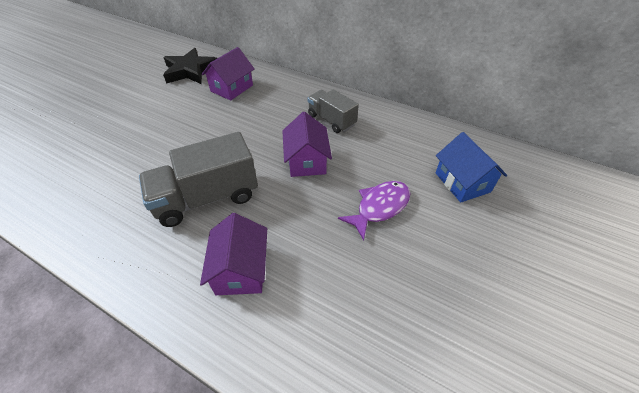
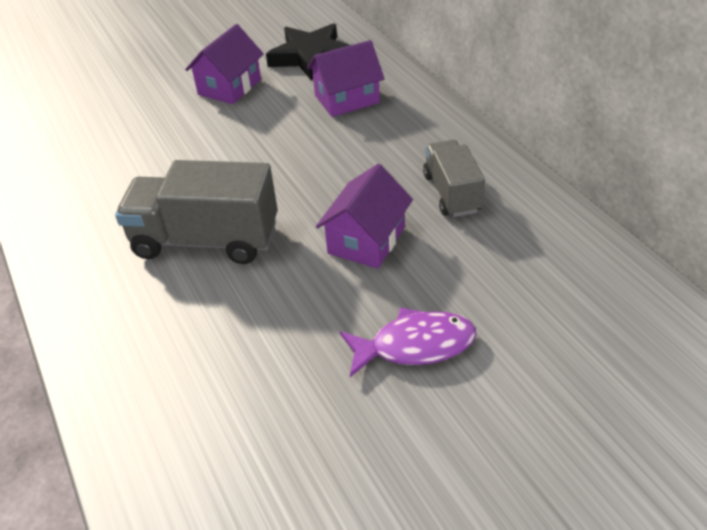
camera: 35 degrees right, 5 degrees down
(241, 270) = (179, 343): purple house -> purple house (229, 87)
(462, 182) = (581, 366): blue house -> none

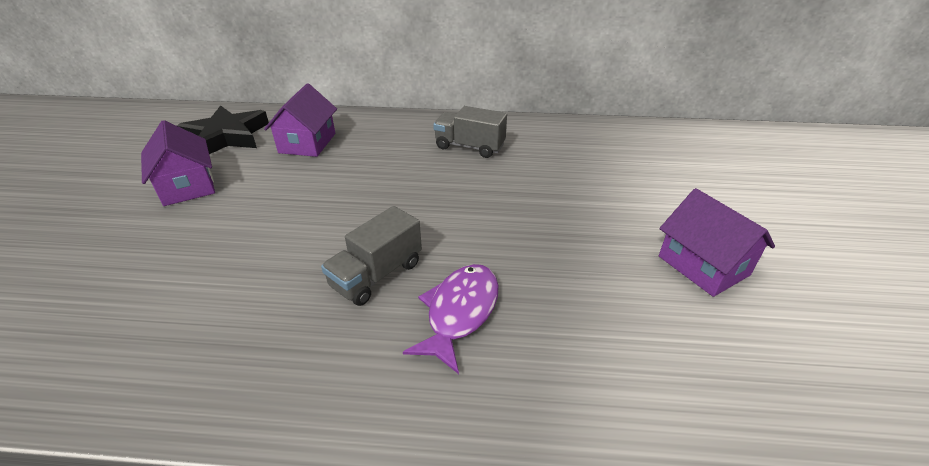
camera: 60 degrees left, 5 degrees down
(206, 240) = (377, 274): grey truck -> grey truck, size x0.62
(366, 240) = (476, 195): purple house -> purple house (703, 265)
(415, 345) = (600, 217): purple fish -> purple fish (460, 312)

